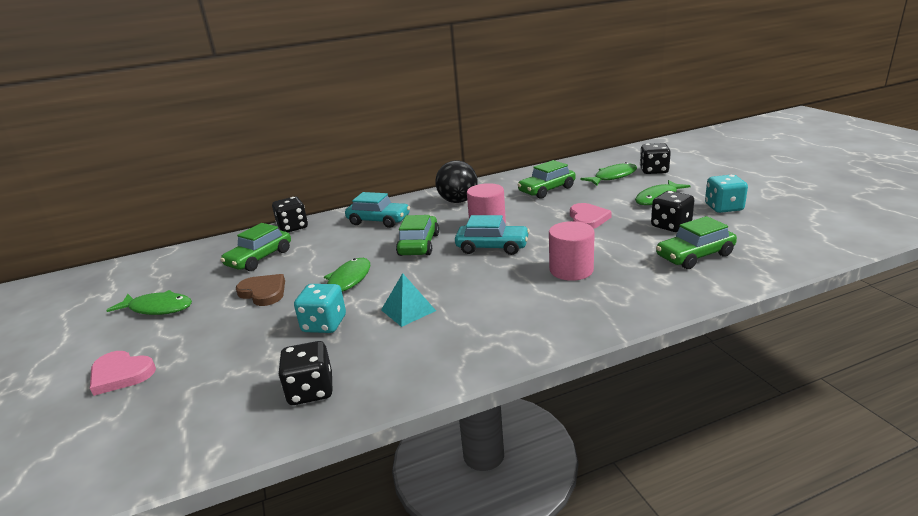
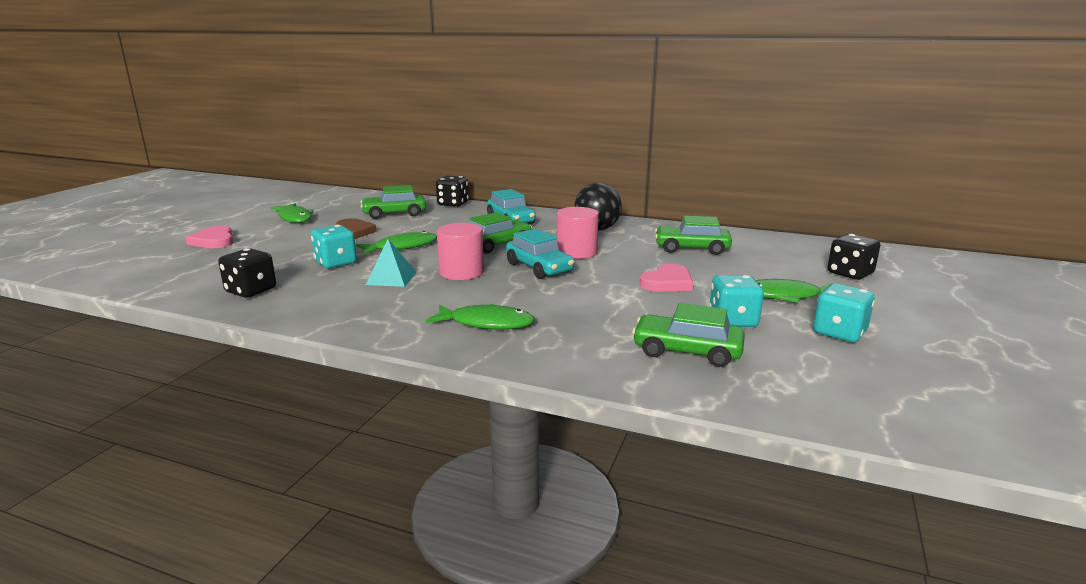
camera: 40 degrees right, 5 degrees down
(571, 270) = (553, 308): pink cylinder -> pink cylinder (461, 272)
(613, 177) = (787, 262): green fish -> green fish (486, 323)
(671, 226) = (732, 320): black dice -> turquoise dice

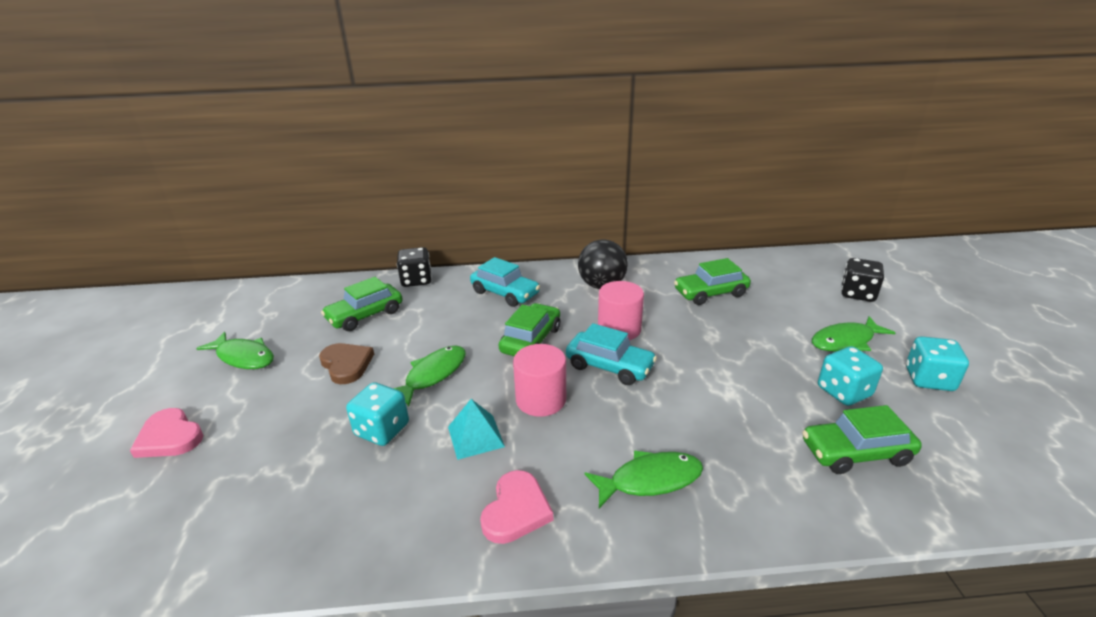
camera: 25 degrees left, 10 degrees up
(251, 291) = (324, 525): black dice -> none
(667, 282) = (741, 352): pink heart -> pink heart (516, 510)

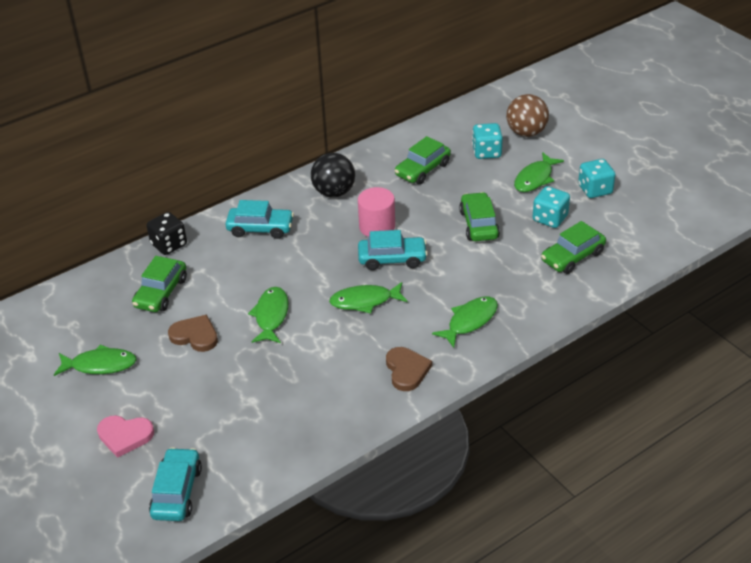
camera: 30 degrees left, 10 degrees up
(120, 535) = (177, 492): none -> turquoise car
(382, 430) = (276, 365): turquoise dice -> turquoise dice (486, 152)
(475, 436) = (343, 342): turquoise pyramid -> none
(516, 510) = (406, 370): pink heart -> brown heart
(531, 340) = (319, 261): green car -> green car (478, 224)
(541, 399) = (365, 301): pink cylinder -> green fish
(857, 294) = (526, 132): black dice -> brown ball

